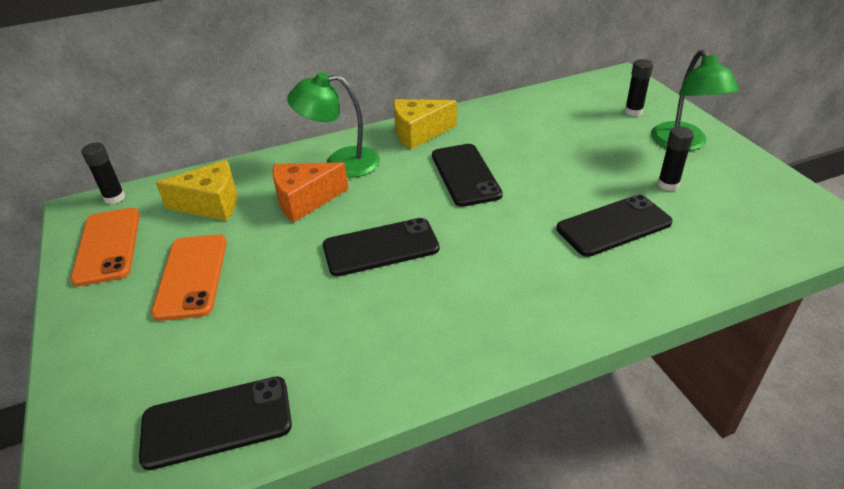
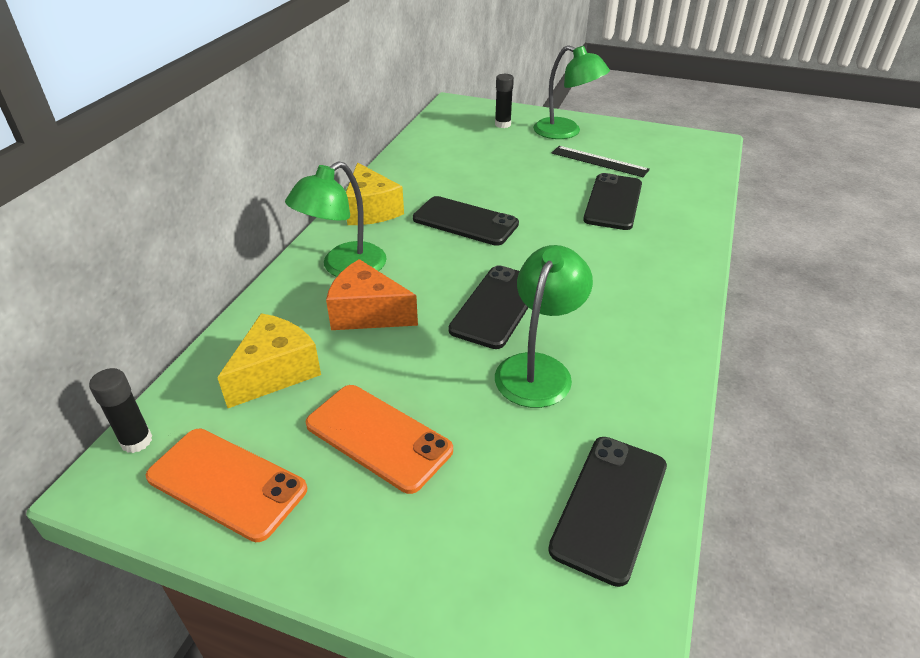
camera: 50 degrees left, 0 degrees up
(305, 200) = (367, 313): orange cheese -> orange cheese turned 90 degrees clockwise
(332, 306) = (538, 369): none -> green lamp
(419, 133) = (371, 210): yellow cheese -> yellow cheese turned 45 degrees counterclockwise
(668, 184) = (599, 161): black glue stick -> black ruler

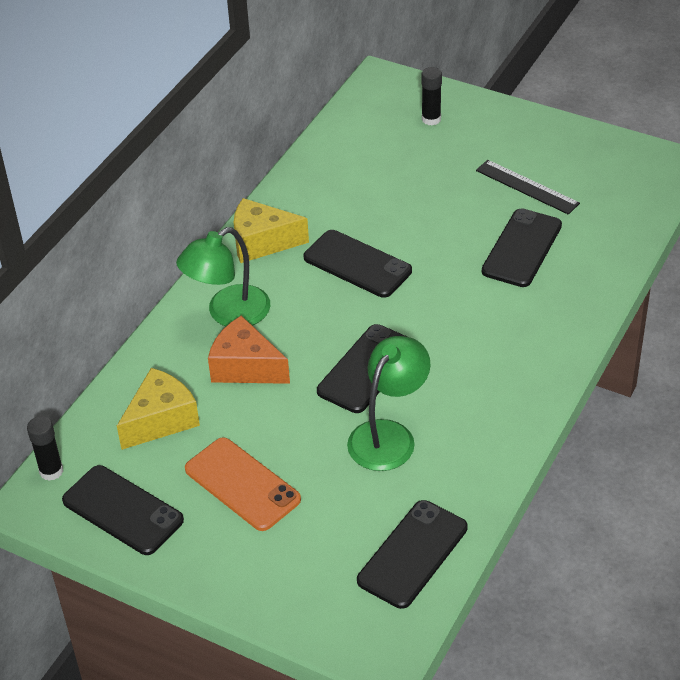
camera: 10 degrees right, 5 degrees up
(227, 483) = (123, 510): orange phone -> black phone
(371, 210) = (262, 242): yellow cheese -> yellow cheese turned 105 degrees clockwise
(566, 132) = (503, 136): green lamp -> none

